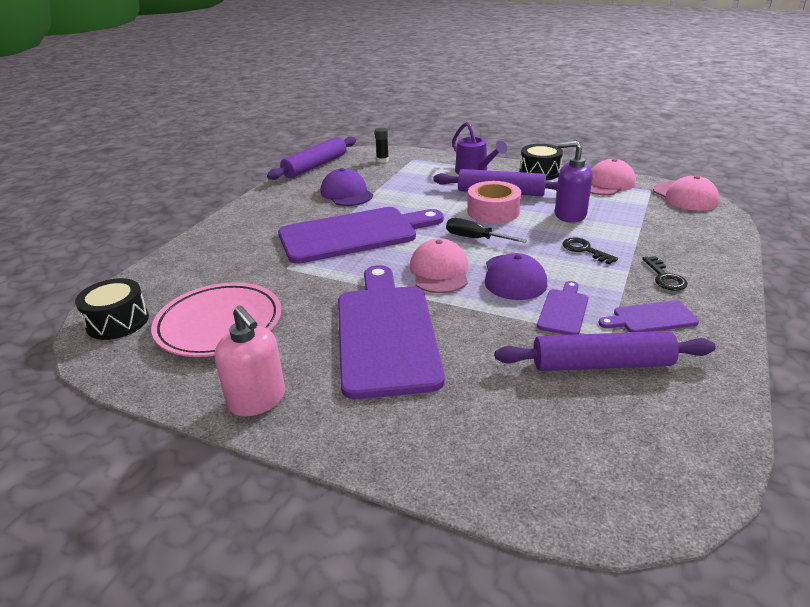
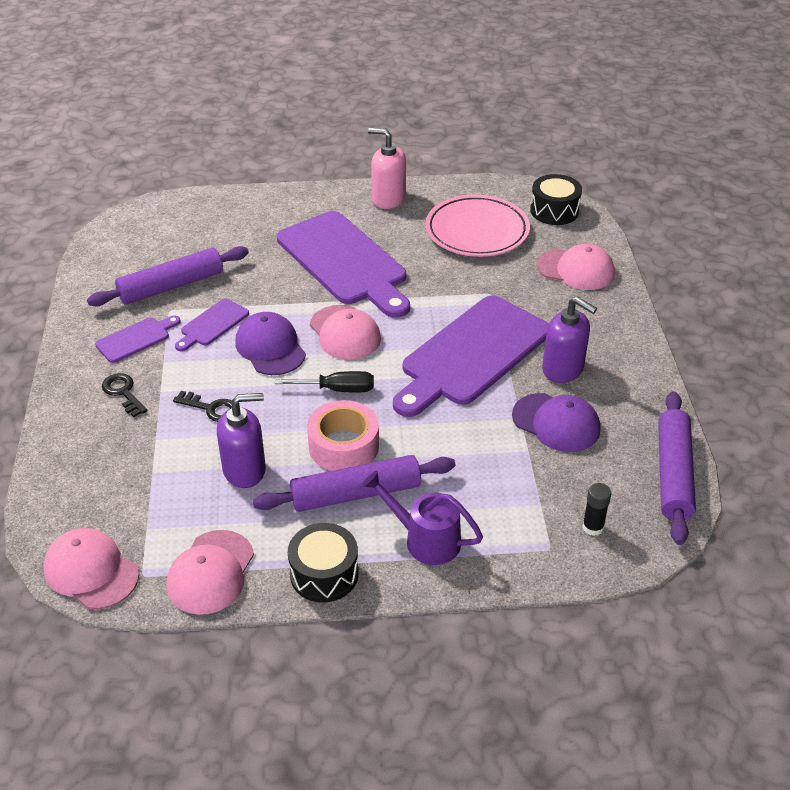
camera: 150 degrees right, 10 degrees up
(193, 266) = (576, 269): none -> pink cap
(304, 213) = (563, 369): none -> purple soap dispenser
(563, 310) = (212, 324): purple cutting board -> purple cutting board turned 45 degrees clockwise

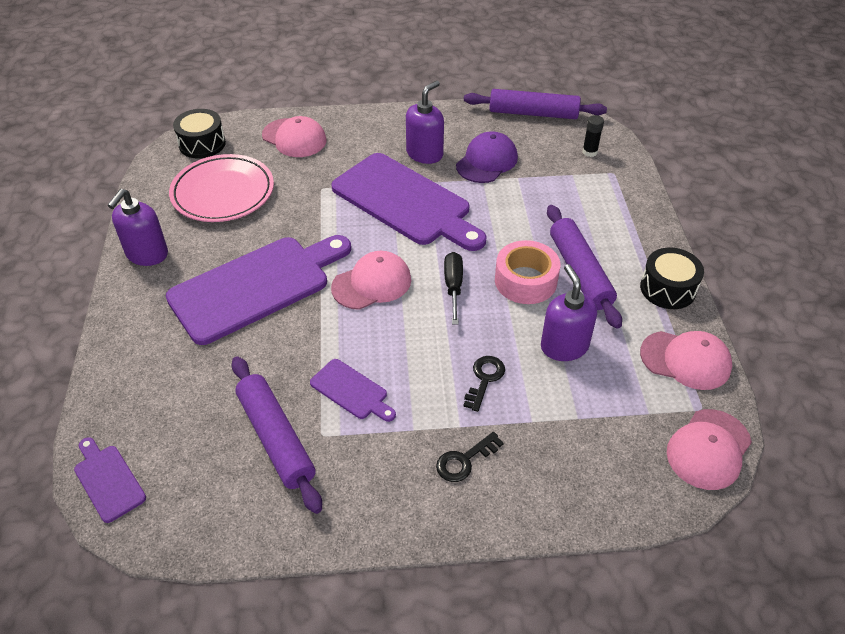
camera: 90 degrees left, 5 degrees up
(136, 339) = (372, 461): purple cutting board -> purple cutting board (108, 480)
(270, 347) = (392, 339): purple cap -> none
(388, 199) = (147, 254): pink soap dispenser -> purple soap dispenser
(424, 539) = (619, 233): purple watering can -> none
(576, 269) = (294, 138): pink cap -> pink cap turned 105 degrees clockwise

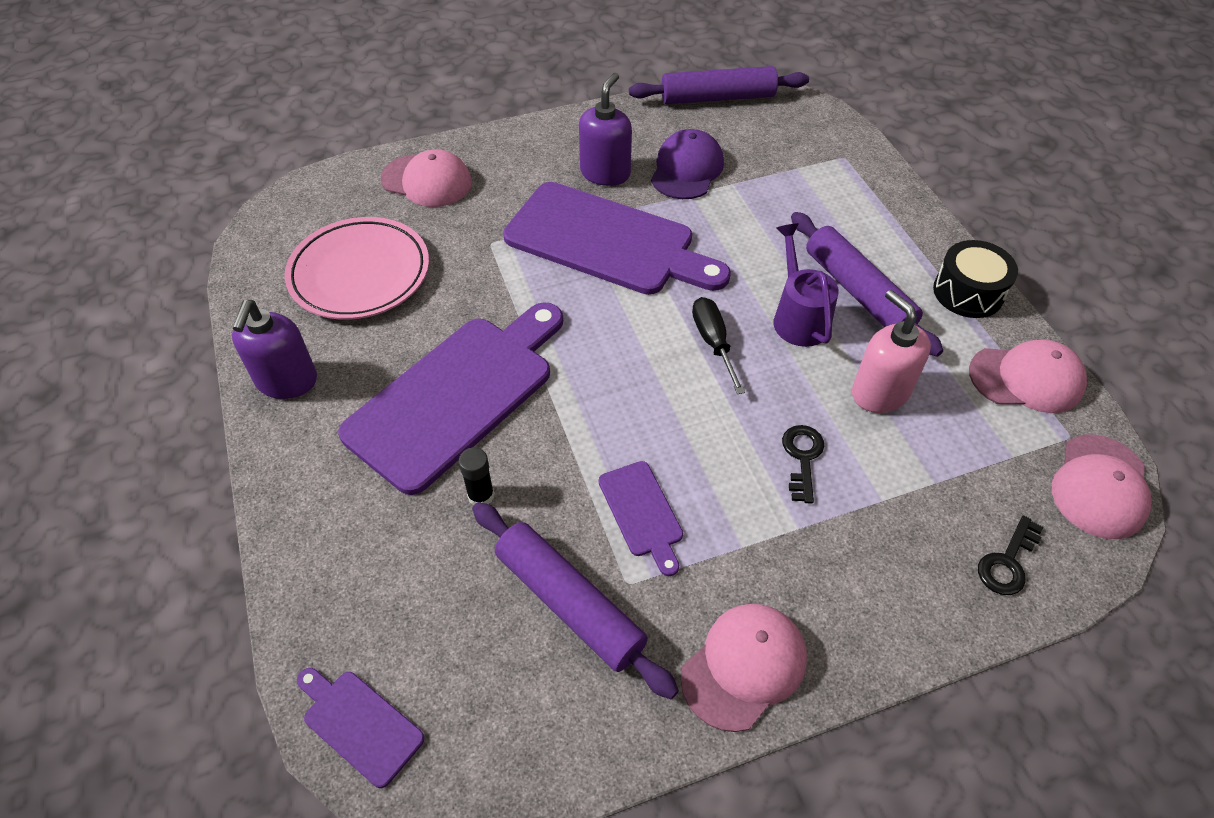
camera: 15 degrees left, 5 degrees up
(202, 144) = (303, 210): black drum -> none
(351, 391) = (642, 513): purple cutting board -> purple cutting board turned 45 degrees clockwise
(372, 283) = (608, 360): pink cap -> pink cap (744, 666)
(464, 460) = (823, 573): black key -> black key (1007, 562)
(525, 281) = (798, 316): pink tape -> purple watering can
(564, 346) = (879, 392): purple soap dispenser -> pink soap dispenser
(589, 152) = (805, 136): black glue stick -> black glue stick (481, 495)

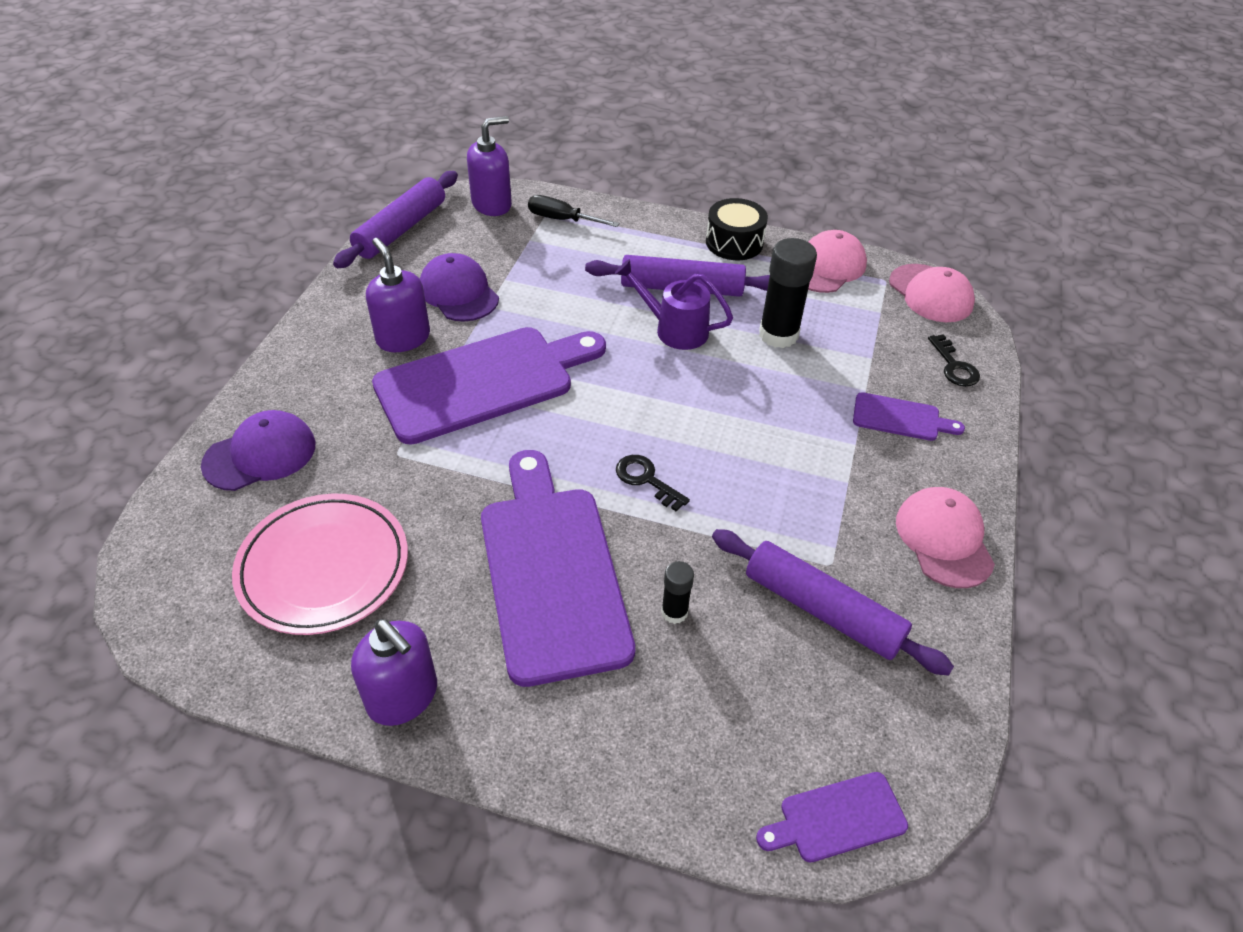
camera: 55 degrees left, 5 degrees down
(427, 181) = (260, 454): pink cap -> purple cap
(569, 603) = (822, 610): purple rolling pin -> purple rolling pin turned 45 degrees clockwise
(642, 513) = (775, 519): purple cutting board -> purple cutting board (901, 418)
(713, 343) = (653, 386): black screwdriver -> black screwdriver (562, 220)
(802, 458) = (800, 405): black key -> black key (646, 480)
(810, 123) = (492, 204): none -> purple soap dispenser
(879, 392) = (778, 334): pink soap dispenser -> black glue stick

